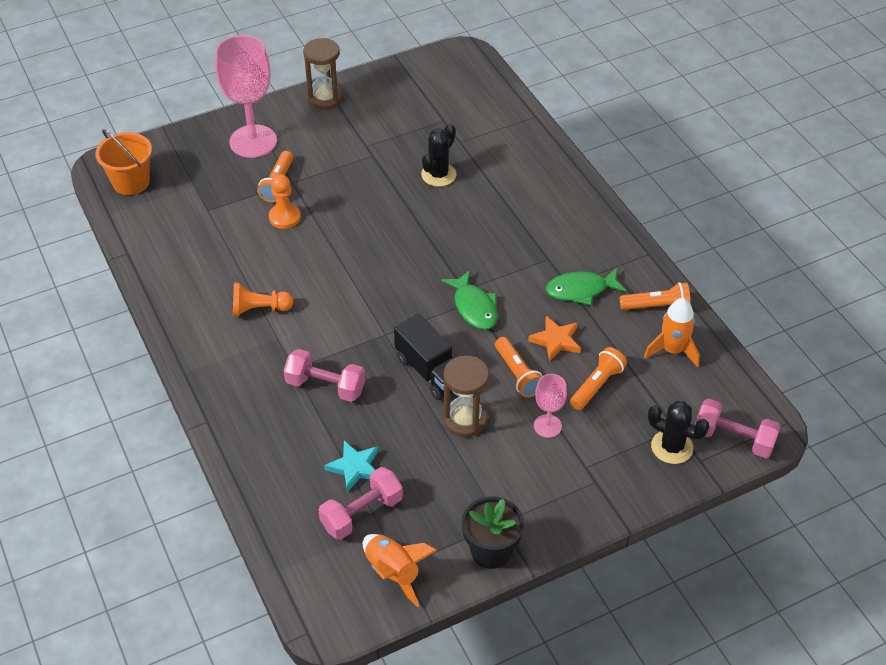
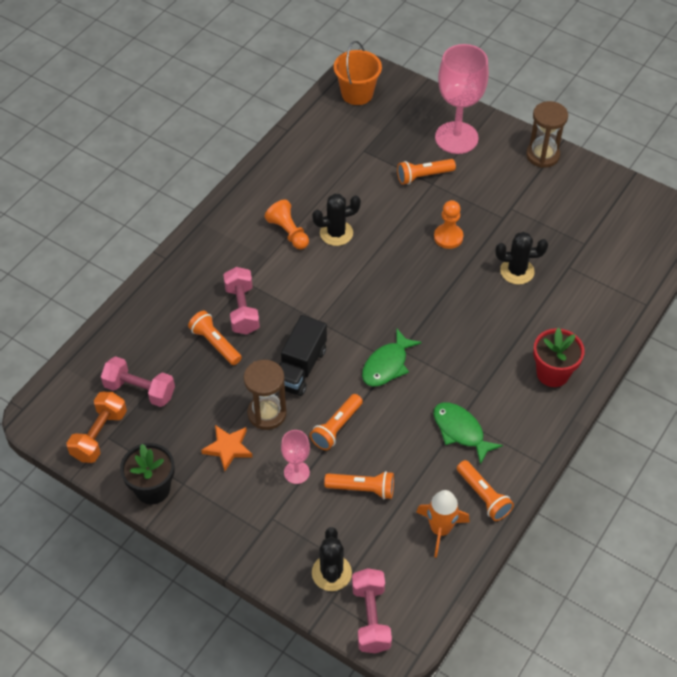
camera: 60 degrees right, 5 degrees up
(284, 217) = (391, 198): orange pawn -> orange pawn (448, 237)
(291, 274) = (336, 233): none -> black cactus
(350, 425) = (215, 343): none -> orange flashlight
(355, 467) = (178, 365): turquoise star -> none
(393, 572) = (99, 435): orange rocket -> orange dumbbell
(555, 340) = (391, 438): orange star -> orange star (228, 448)
(562, 204) = (552, 373): none -> red flower pot

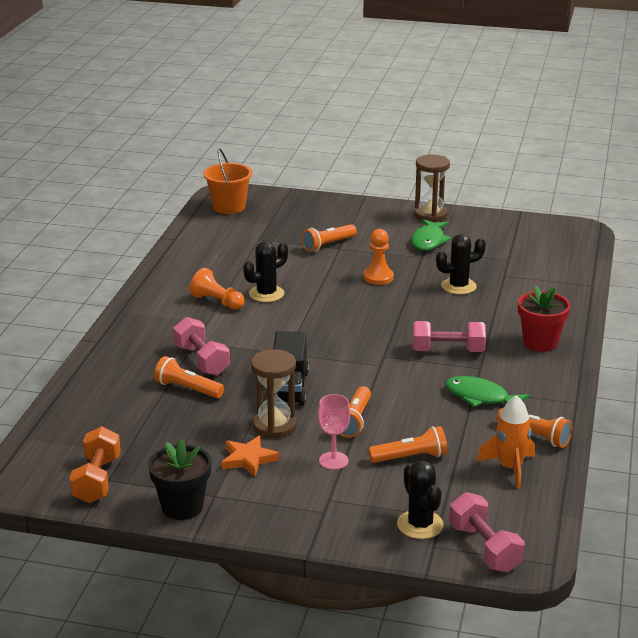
camera: 20 degrees left, 25 degrees down
(140, 390) = (124, 438): pink dumbbell -> pink dumbbell (448, 351)
(387, 365) = (376, 368): green fish -> green fish (428, 241)
(456, 138) = (343, 217): pink goblet -> none

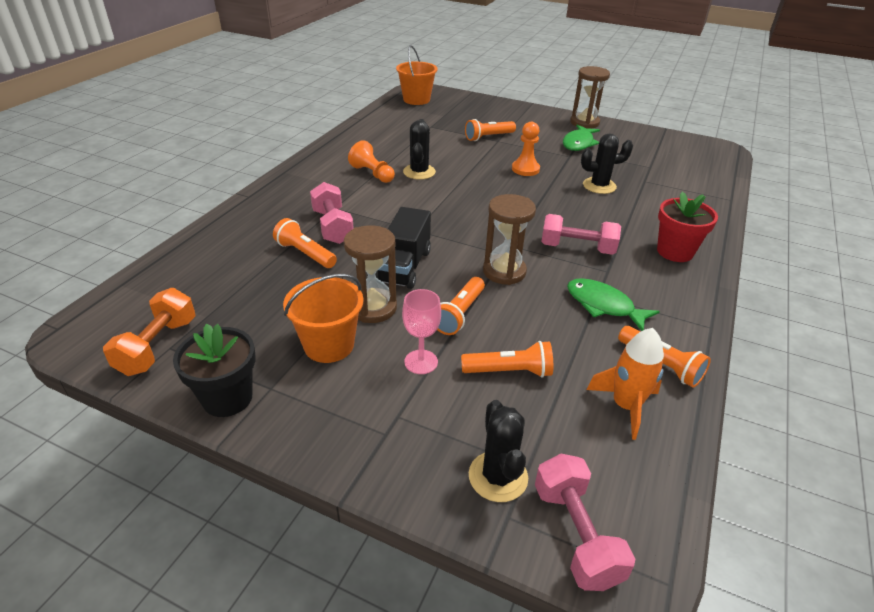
camera: 10 degrees right, 10 degrees up
(248, 459) = (329, 345): orange star -> orange bucket
(266, 294) = (419, 172): black cactus -> black cactus turned 60 degrees counterclockwise
(384, 380) = (504, 271): none -> brown hourglass

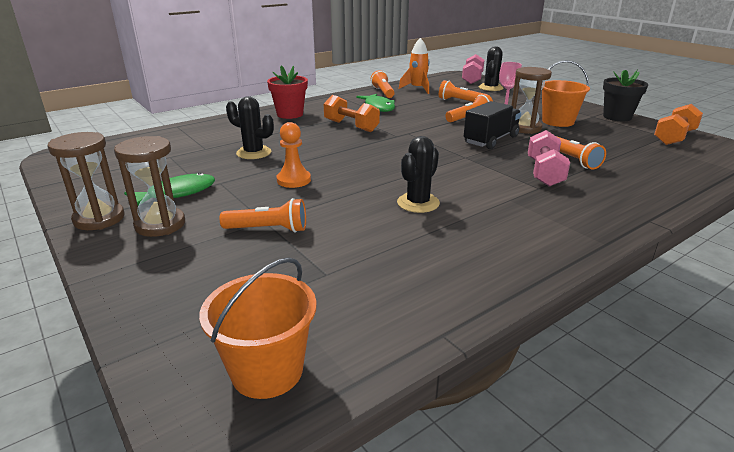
camera: 150 degrees left, 10 degrees down
(372, 174) = (479, 214): orange pawn -> none
(504, 271) = (419, 126): brown hourglass -> brown hourglass (160, 225)
(577, 248) = (351, 126): pink dumbbell -> orange dumbbell

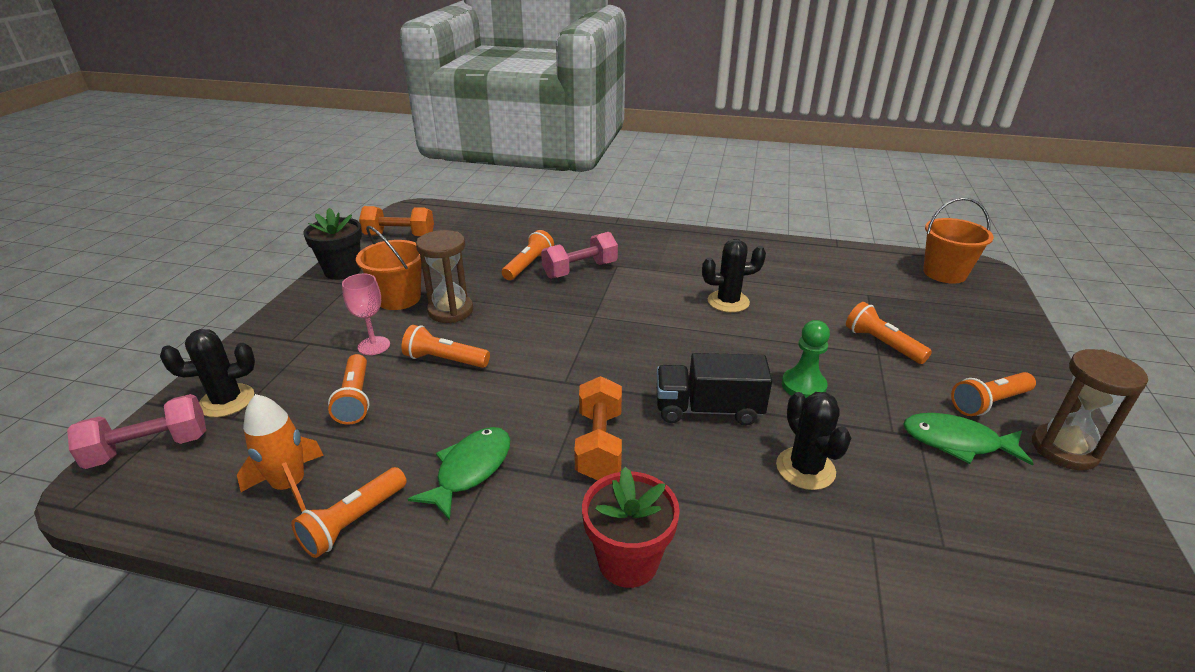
camera: 130 degrees left, 5 degrees up
(160, 225) = (988, 402): brown hourglass -> orange flashlight
(293, 180) = (803, 386): orange pawn -> green pawn
(491, 140) = (521, 318): black truck -> black truck (708, 409)

